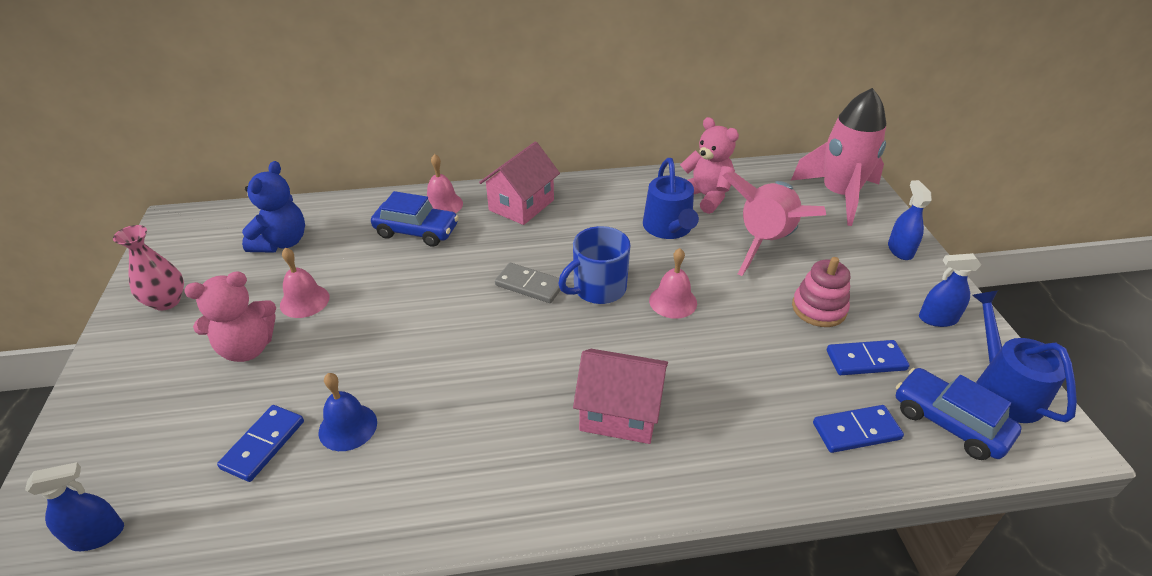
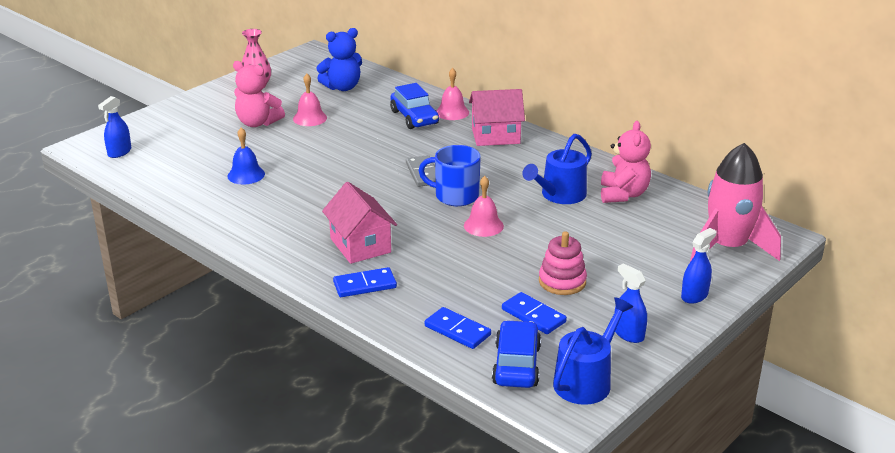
camera: 50 degrees right, 10 degrees down
(97, 535) = (119, 152): blue spray bottle -> blue spray bottle turned 90 degrees clockwise
(263, 445) = (208, 160): blue domino -> blue domino (365, 285)
(765, 242) = (607, 237): pink rocket -> none

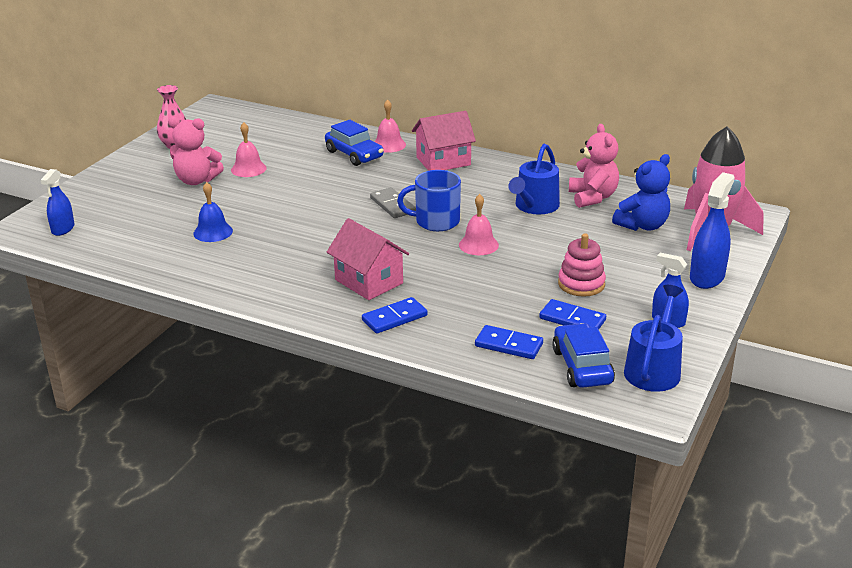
camera: 15 degrees left, 0 degrees up
(342, 87) = (265, 135): blue teddy bear -> blue teddy bear (642, 225)
(694, 296) = (707, 277): blue spray bottle -> blue spray bottle, size x1.53

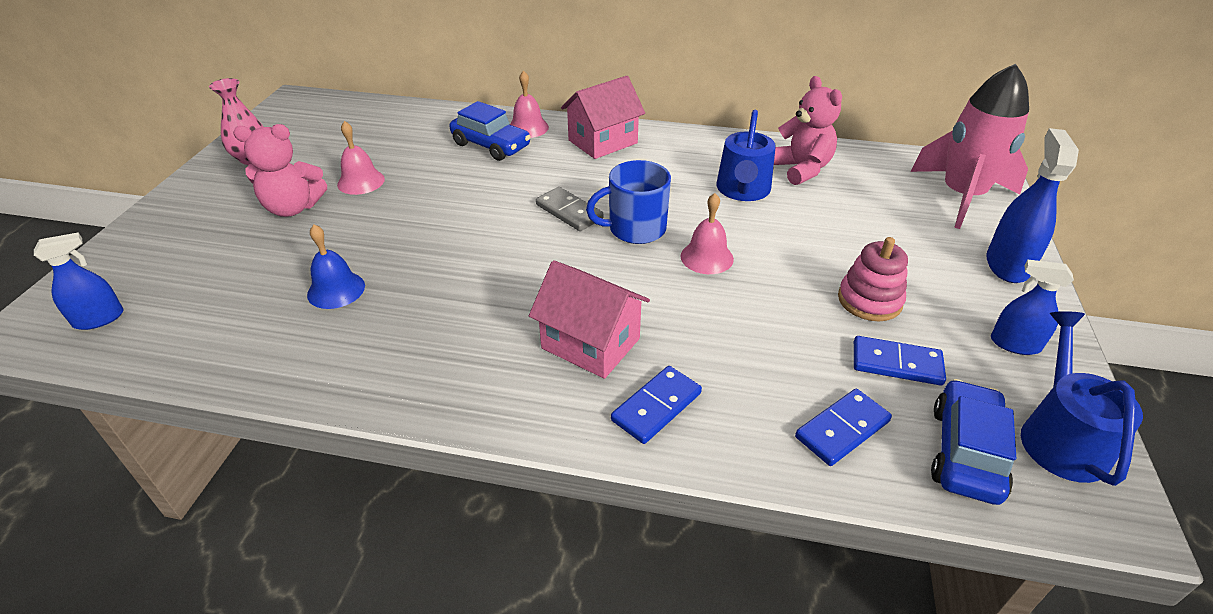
camera: 15 degrees left, 10 degrees up
(63, 229) = (99, 319): blue spray bottle -> blue spray bottle turned 120 degrees counterclockwise
(508, 345) = (842, 429): blue domino -> blue domino turned 45 degrees counterclockwise
(582, 366) = (965, 452): blue car -> blue car turned 45 degrees clockwise
(642, 225) = (882, 200): blue teddy bear -> none

